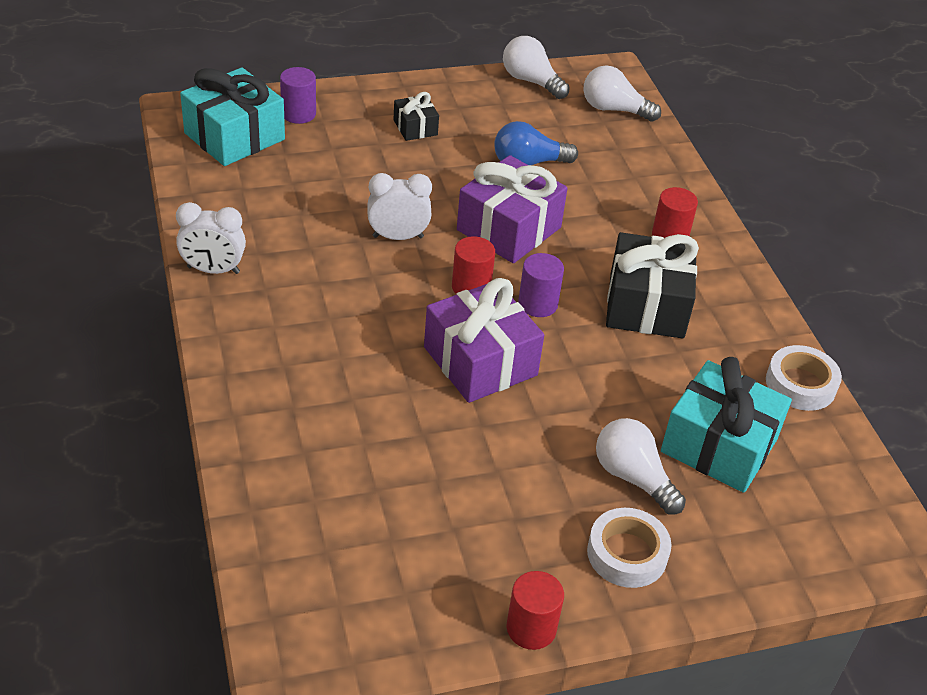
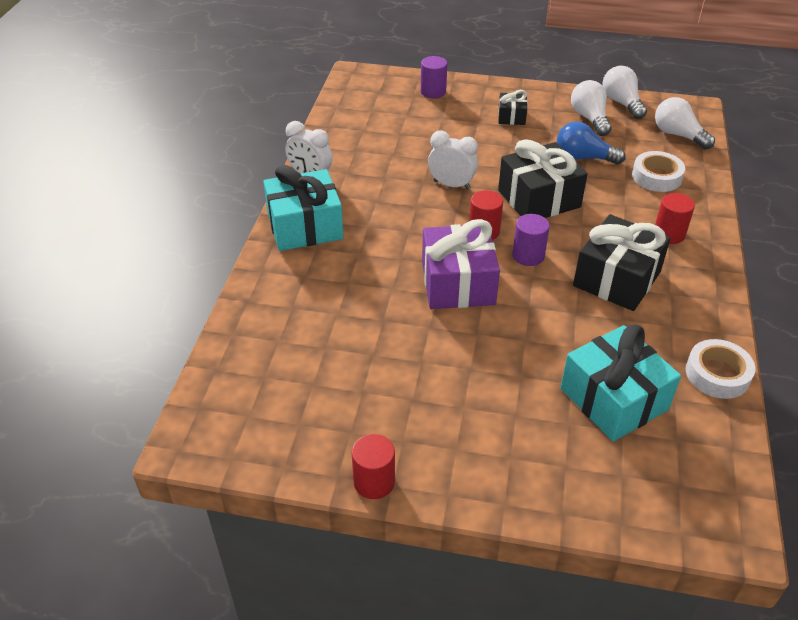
camera: 30 degrees right, 0 degrees up
(234, 136) = (380, 97): turquoise gift -> turquoise gift (305, 226)
(508, 229) = (539, 199): purple gift -> black gift
(627, 554) = (484, 454): white tape -> white tape (656, 177)
(633, 477) = (525, 400): white light bulb -> white light bulb (589, 118)

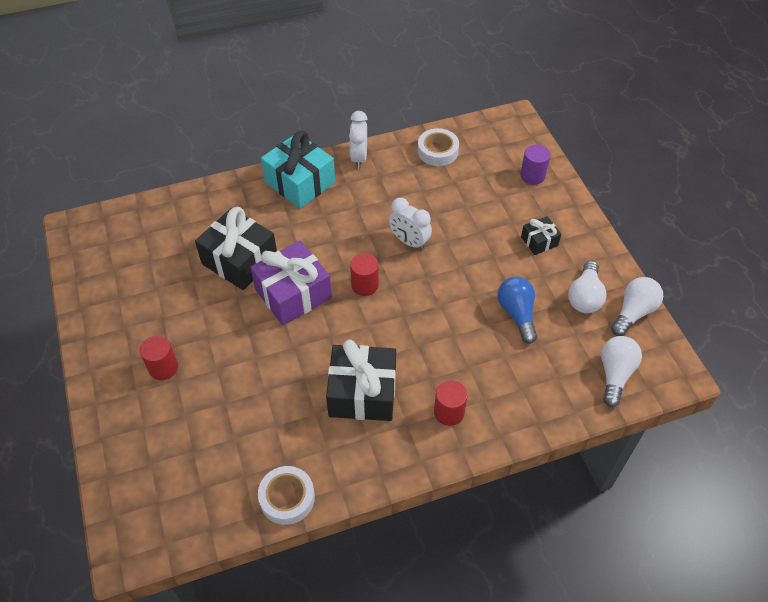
camera: 60 degrees right, 10 degrees up
(374, 482) = (83, 327): red cylinder -> red cylinder (163, 367)
(451, 185) = (409, 242): white clock -> white clock turned 135 degrees clockwise
(528, 255) = (353, 324): purple cylinder -> none
(539, 199) = (433, 304): black gift -> black gift (240, 260)
(589, 118) = (584, 297): white light bulb -> white light bulb turned 150 degrees clockwise
(613, 399) = (222, 434): turquoise gift -> none
(656, 177) = (530, 377): white tape -> white tape (437, 151)

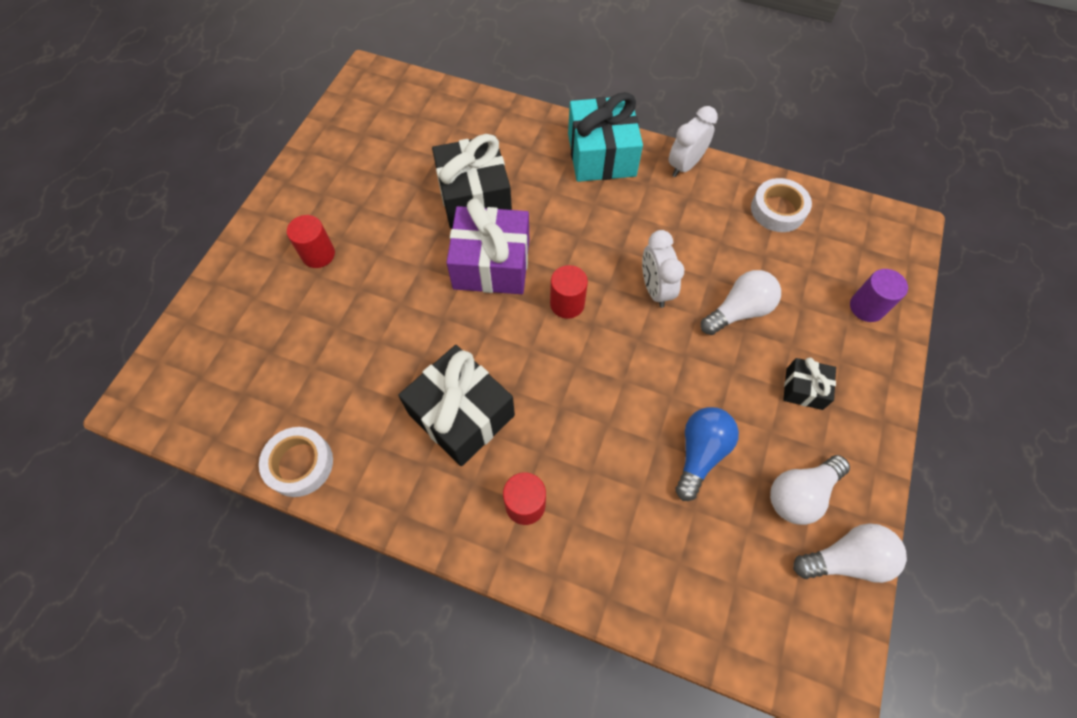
camera: 40 degrees right, 10 degrees up
(615, 374) = (751, 615): white light bulb -> white light bulb (739, 311)

